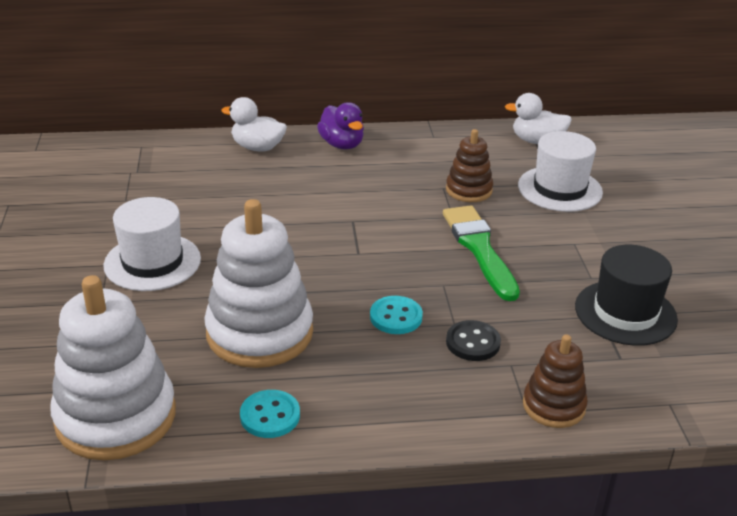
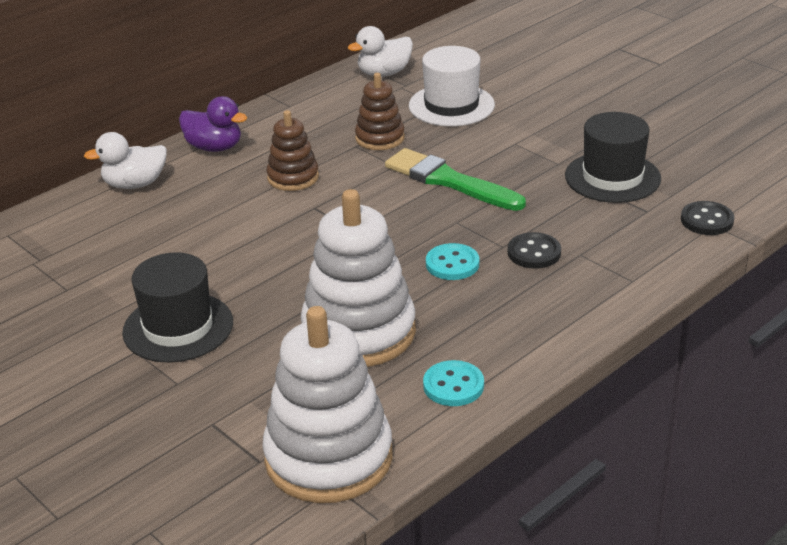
camera: 35 degrees left, 0 degrees up
(152, 262) = (178, 327): white hat -> black hat
(553, 406) = (643, 266): brown stacking toy -> brown stacking toy (293, 177)
(668, 396) = (707, 220): none -> black button

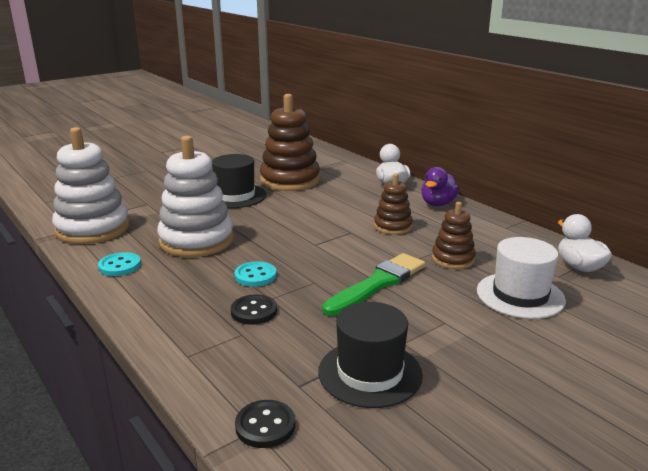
camera: 95 degrees right, 10 degrees down
(106, 280) = (290, 180): none -> brown stacking toy

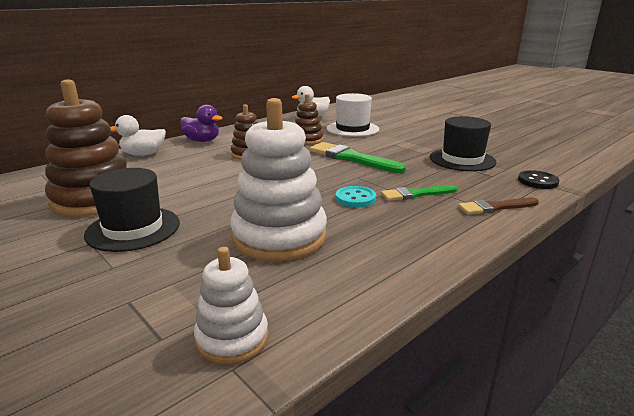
camera: 95 degrees left, 0 degrees up
(93, 229) = (232, 338): white stacking toy -> white stacking toy, size x0.54
(120, 266) = (359, 278): turquoise button -> none
(198, 358) = (495, 207): none -> brown brush
(254, 311) = (416, 194): black button -> green brush

